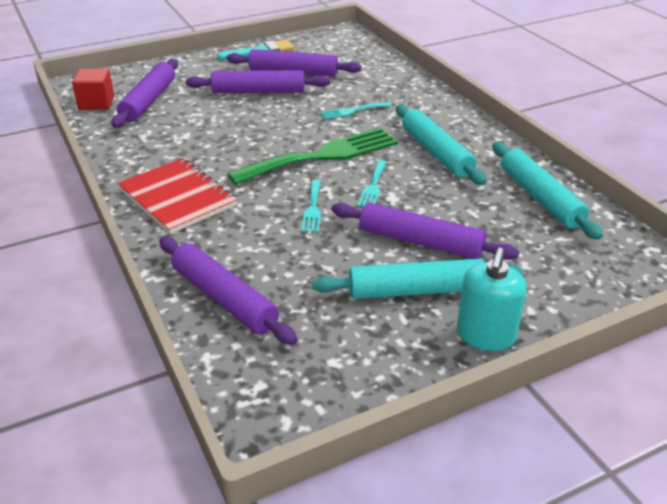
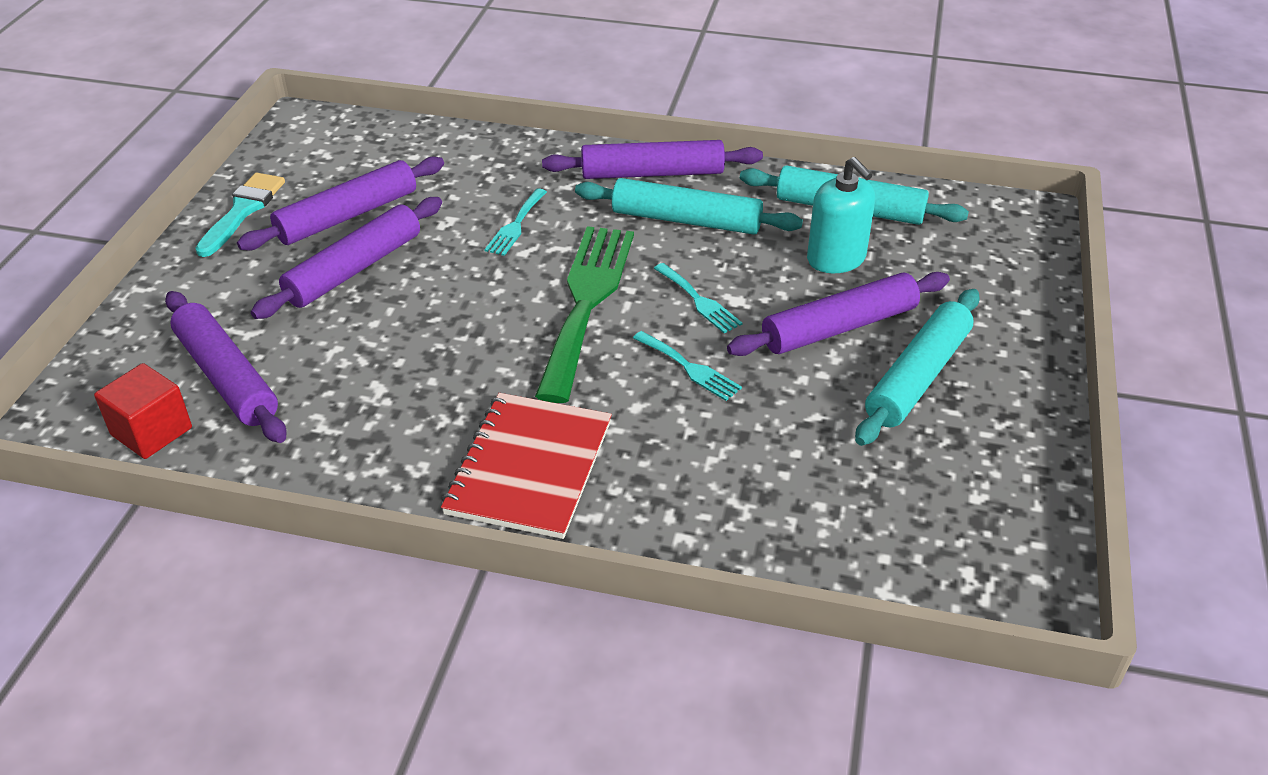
camera: 50 degrees left, 5 degrees up
(177, 198) = (530, 467): red notebook -> red notebook turned 75 degrees counterclockwise
(224, 298) = (792, 527): purple rolling pin -> purple rolling pin (652, 173)
(485, 335) = (1027, 373): turquoise soap dispenser -> turquoise soap dispenser (836, 259)

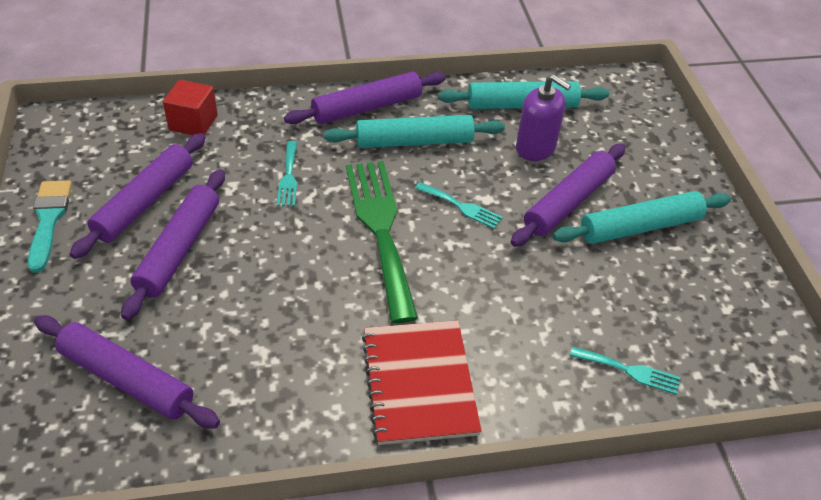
camera: 25 degrees left, 5 degrees up
(151, 431) = (89, 451): red cube -> red cube (193, 123)
(689, 368) = (486, 264): turquoise fork -> turquoise fork (629, 371)
(836, 259) = (536, 147): turquoise soap dispenser -> purple soap dispenser
(918, 377) = (640, 227): turquoise rolling pin -> turquoise rolling pin turned 60 degrees clockwise

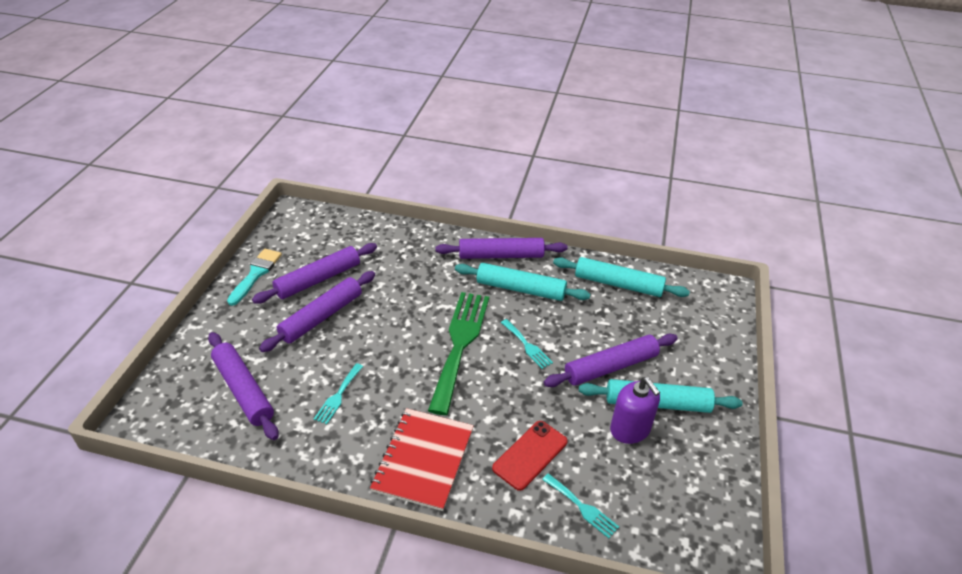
camera: 25 degrees right, 5 degrees down
(193, 123) = (378, 235): red cube -> none
(288, 177) = (418, 289): turquoise fork -> turquoise fork (338, 396)
(536, 147) = (609, 319): purple soap dispenser -> purple soap dispenser (630, 429)
(539, 332) = (530, 455): none -> red phone

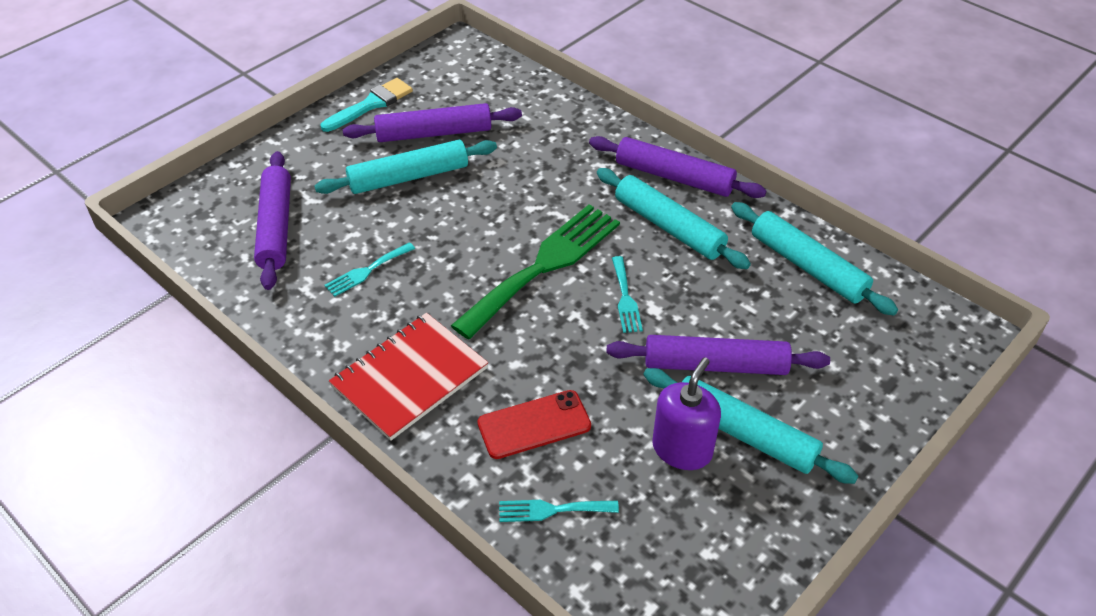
camera: 30 degrees right, 5 degrees up
(321, 317) = (408, 177): purple rolling pin -> turquoise rolling pin
(582, 507) = (552, 510): turquoise fork -> turquoise fork turned 105 degrees clockwise
(630, 429) = (682, 449): purple soap dispenser -> purple soap dispenser turned 150 degrees counterclockwise

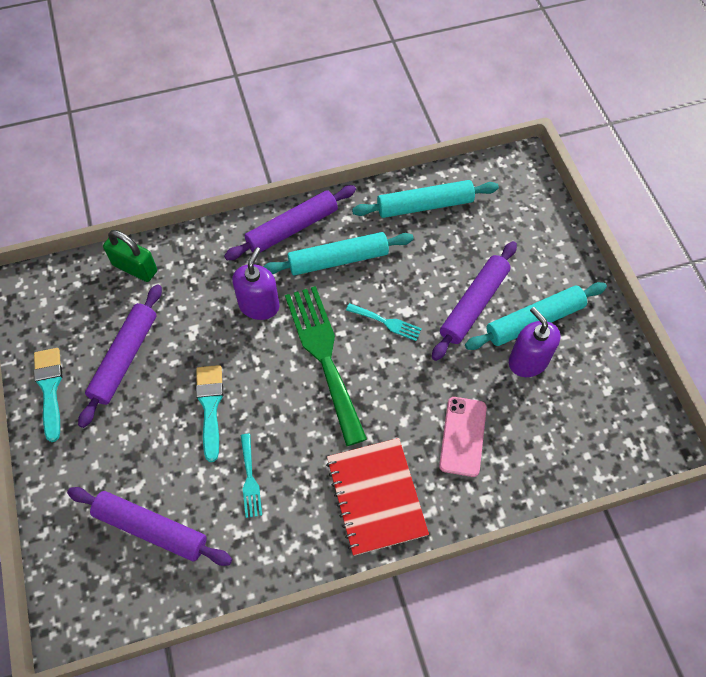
camera: 60 degrees left, 15 degrees up
(408, 177) = (163, 401): turquoise rolling pin -> none
(425, 209) = (210, 406): none -> turquoise brush
(532, 96) = (135, 268): none -> green padlock
(534, 425) = (463, 436): red phone -> pink phone
(552, 510) = (535, 460): turquoise fork -> none
(562, 193) = (259, 305): none -> purple soap dispenser

